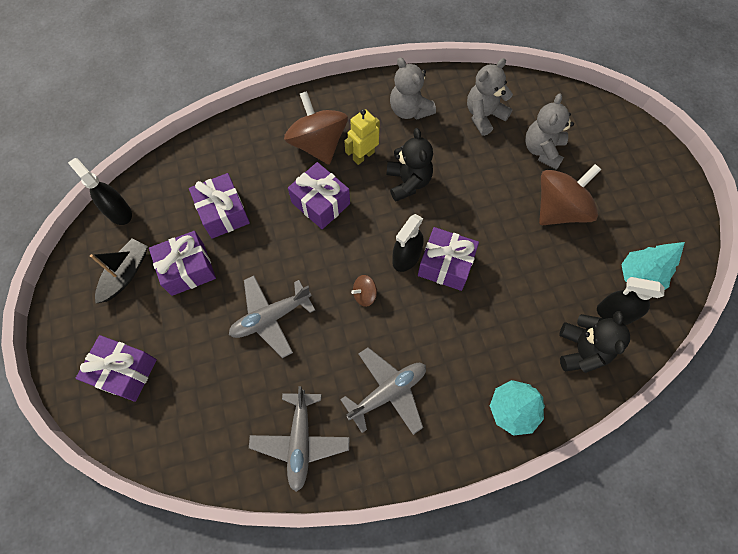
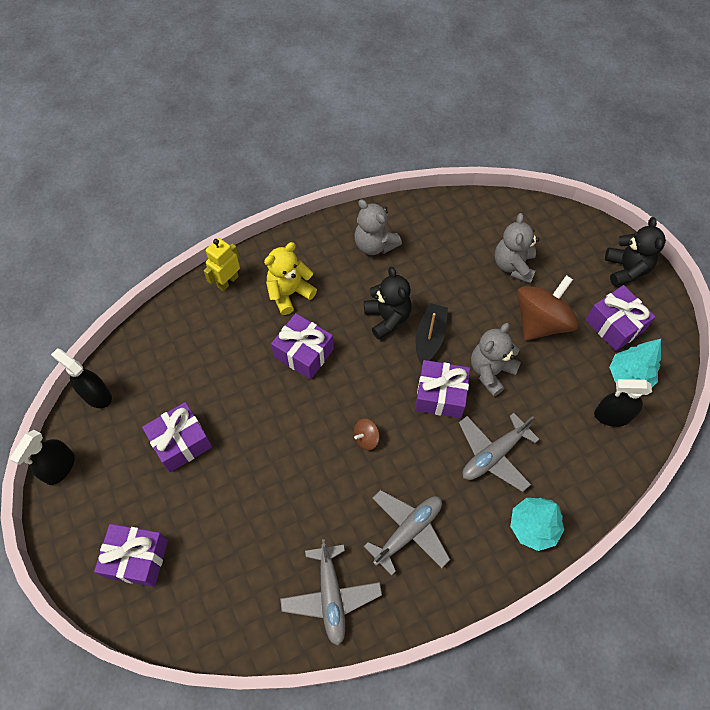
camera: 10 degrees left, 5 degrees down
(125, 274) = (117, 458): black boat -> black boat (430, 337)
(223, 213) = (206, 379): purple gift -> purple gift (614, 325)
(271, 317) = (276, 477): grey plane -> grey plane (493, 454)
(318, 144) = (289, 293): brown spinning top -> yellow teddy bear
(363, 156) = (337, 298): yellow robot -> yellow robot (227, 281)
(406, 257) = (400, 394): black spray bottle -> black spray bottle (59, 467)
(484, 116) = (449, 240): grey teddy bear -> grey teddy bear (490, 371)
(581, 350) = (587, 457): black teddy bear -> black teddy bear (626, 269)

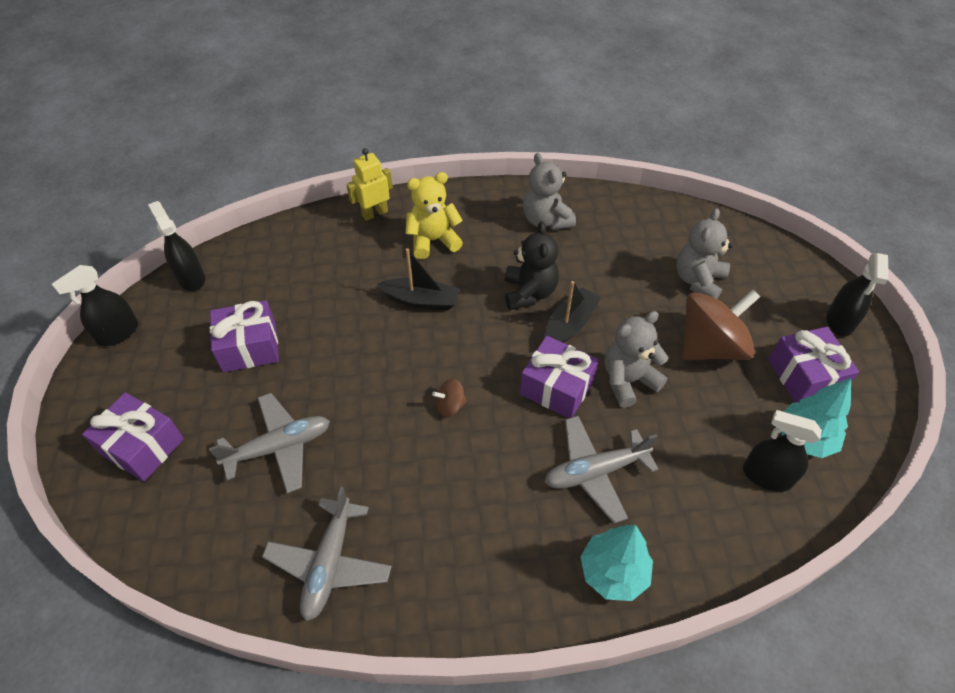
camera: 20 degrees right, 10 degrees down
(304, 353) = (421, 300): purple gift -> black boat
(408, 532) = (454, 523): grey plane -> grey plane (279, 447)
(626, 269) = (839, 321): black teddy bear -> black spray bottle

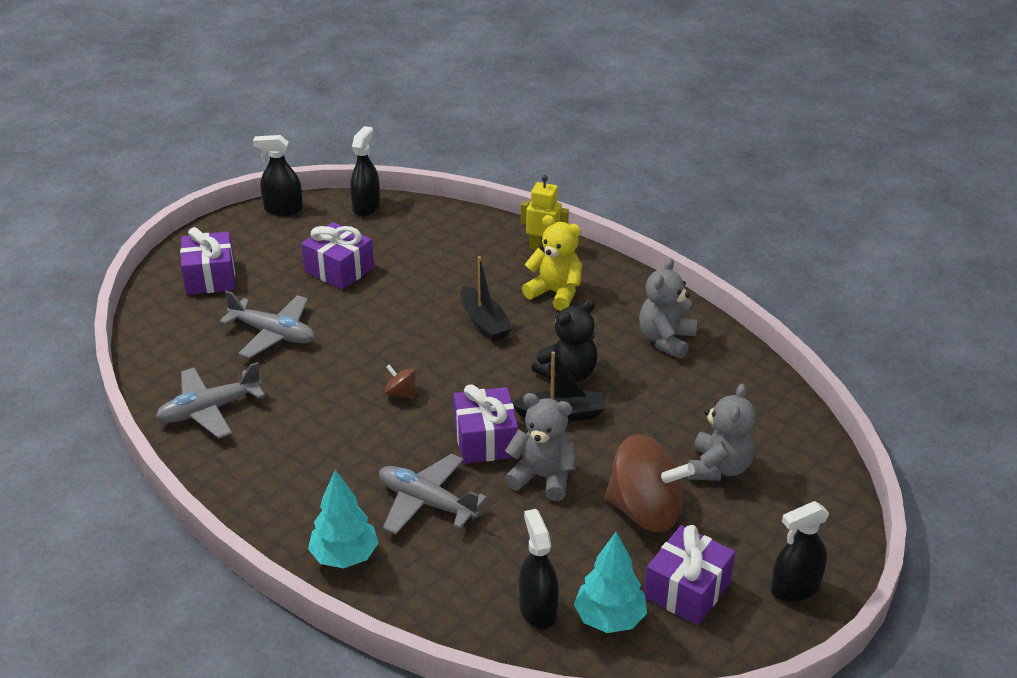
camera: 50 degrees right, 15 degrees down
(698, 281) = (719, 468): grey teddy bear -> grey teddy bear turned 120 degrees clockwise

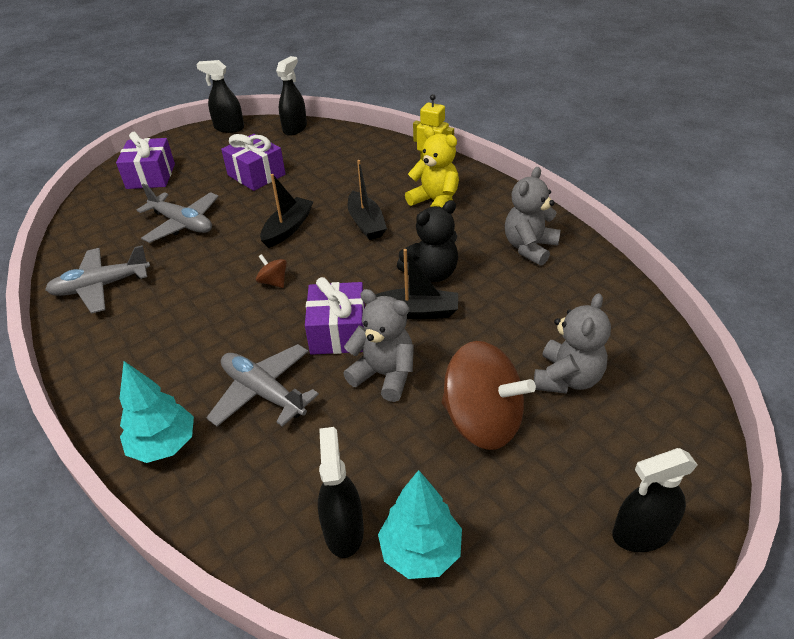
camera: 10 degrees right, 5 degrees up
(397, 333) = (288, 228): none -> black boat
(687, 590) = (515, 522): purple gift -> none

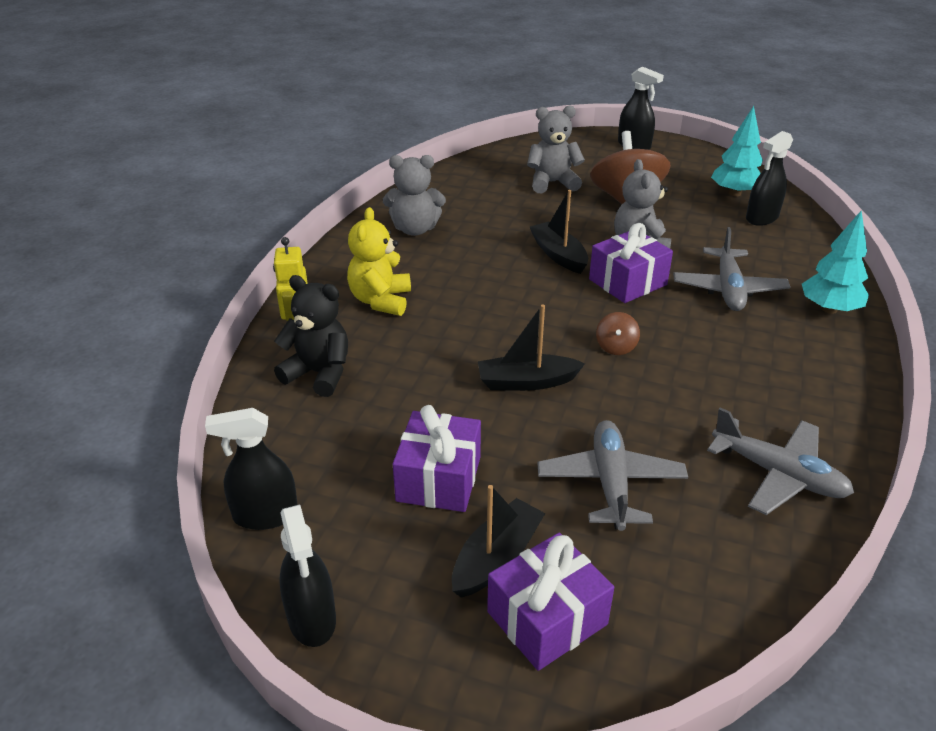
camera: 125 degrees left, 5 degrees down
(366, 223) = (462, 330): black boat -> black boat (496, 558)
(431, 273) = (502, 264): black teddy bear -> black teddy bear (319, 373)

